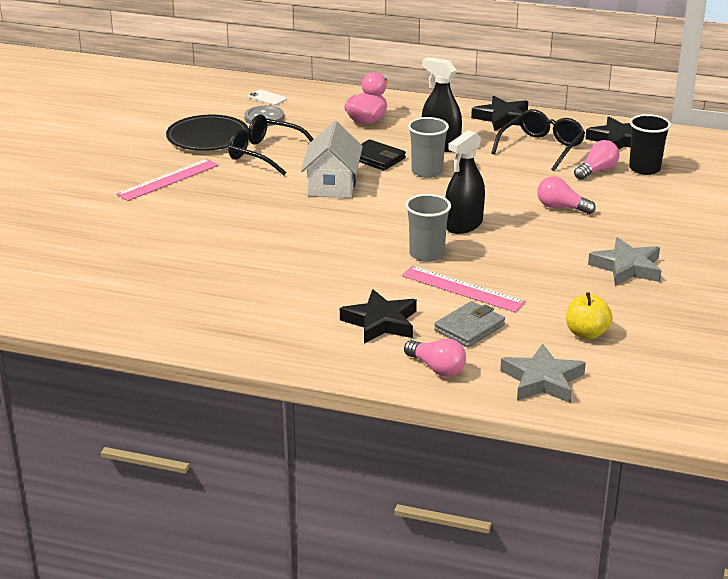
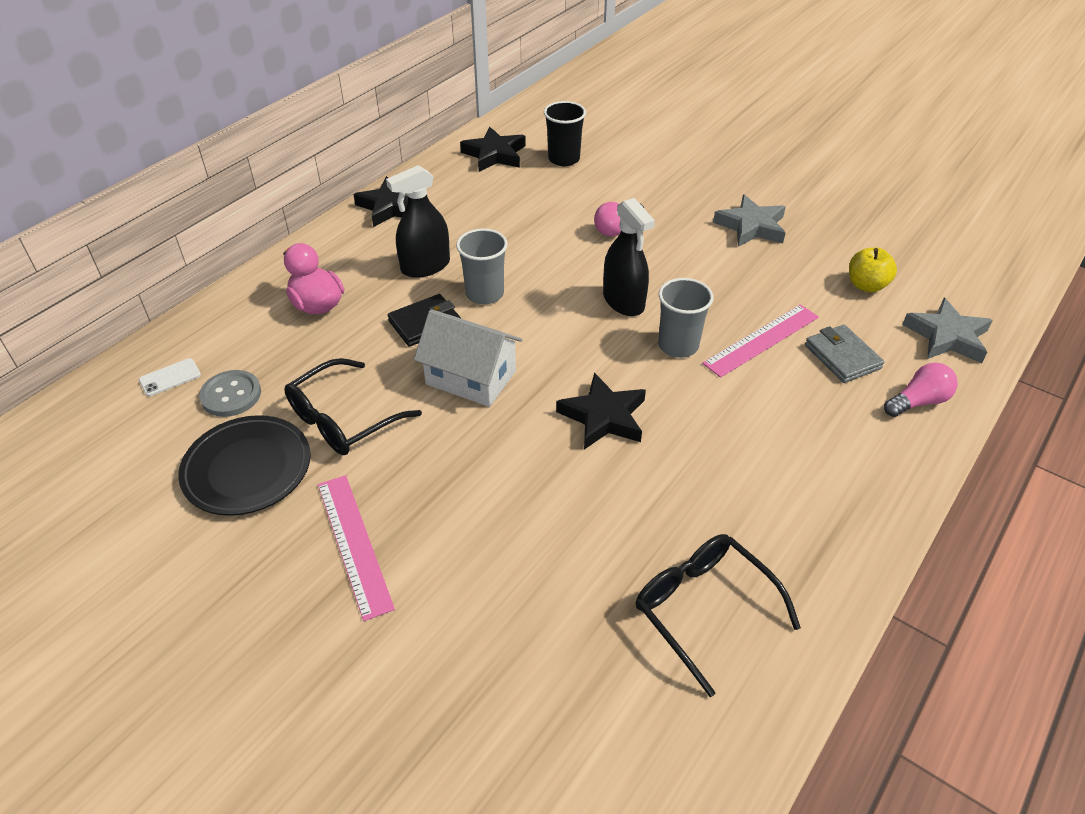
camera: 70 degrees left, 15 degrees up
(381, 322) = (817, 420): black star -> black star (603, 417)
(541, 148) = (480, 202): black glasses -> black glasses (703, 609)
(597, 171) = (552, 186): pink light bulb -> none

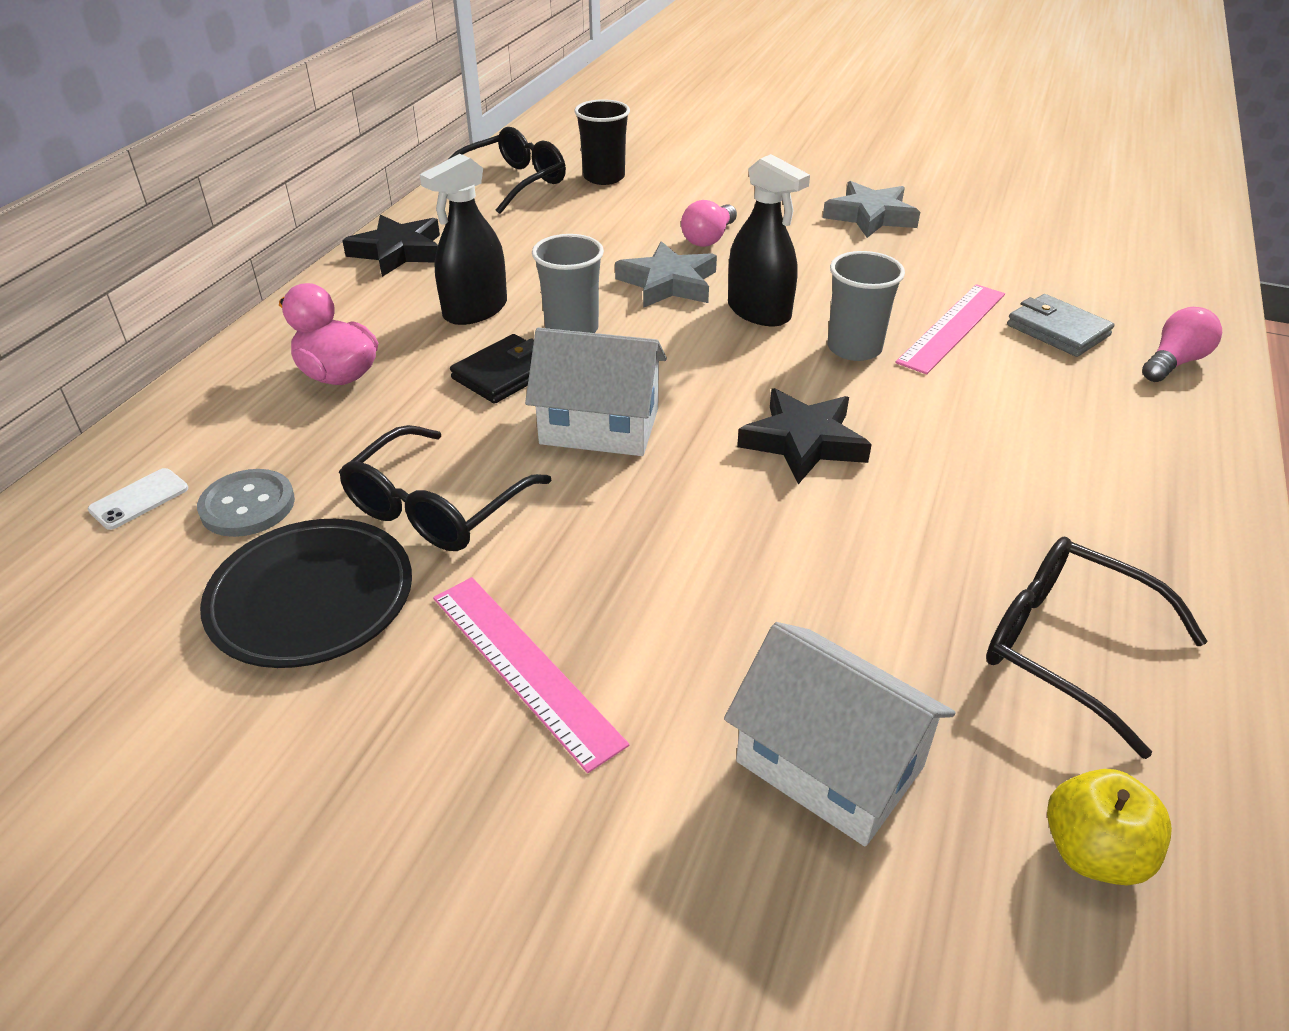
camera: 15 degrees left, 5 degrees down
(495, 154) = (512, 183): black star -> black glasses
(509, 651) = (829, 764): none -> white house
(866, 285) = (1038, 256): yellow apple -> yellow apple (1093, 852)
(947, 337) = (1161, 293): grey star -> grey star (668, 283)

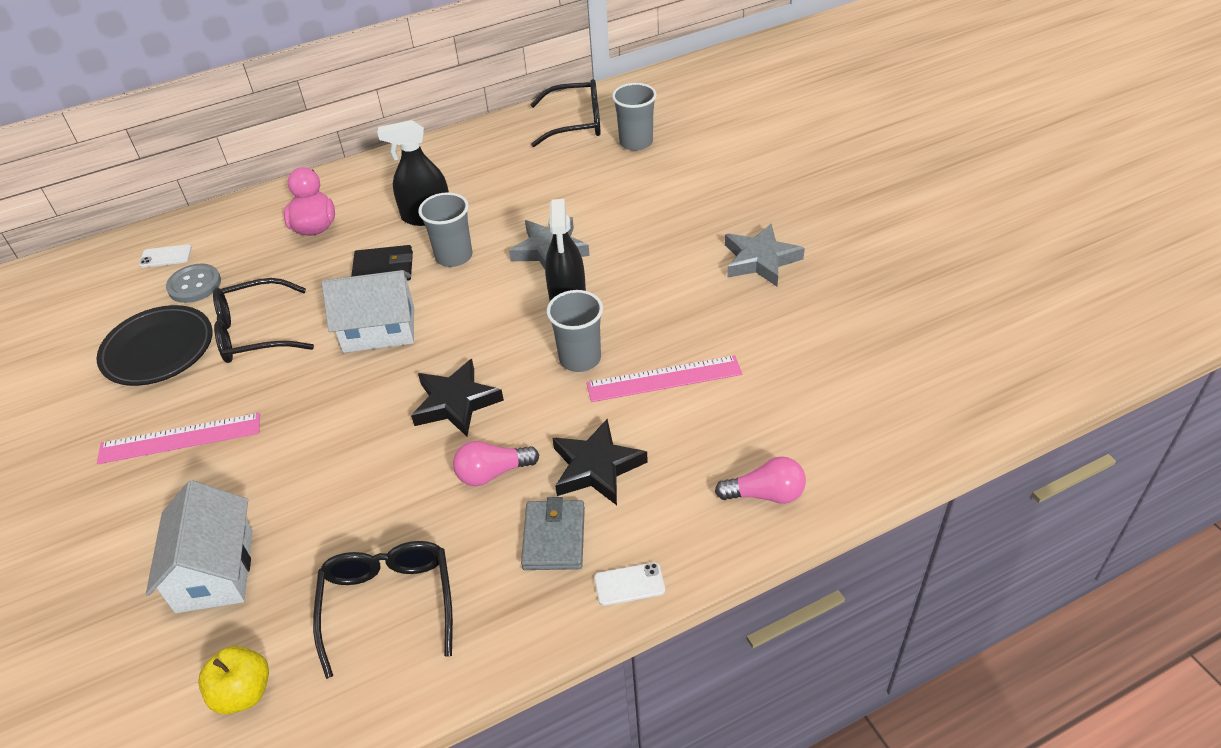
camera: 45 degrees right, 5 degrees up
(398, 252) = (445, 152): black star -> black star (596, 467)
(524, 667) = (180, 438): pink ruler -> pink ruler turned 75 degrees clockwise
(599, 426) = (379, 329): white house -> white house turned 60 degrees counterclockwise
(604, 177) = (636, 142): black cup -> grey cup
(709, 238) = (625, 226): pink light bulb -> pink light bulb (492, 473)
(1057, 330) = (729, 422): grey wallet -> grey wallet (554, 538)
(1212, 483) = (629, 584): none -> white phone

